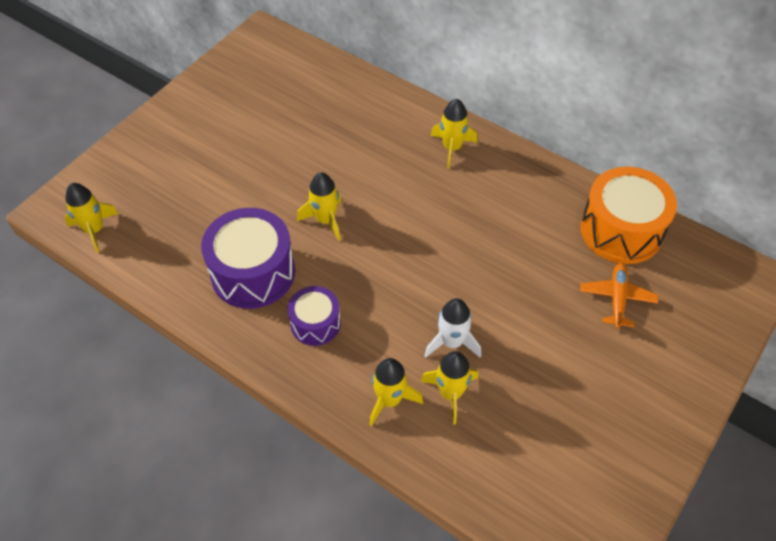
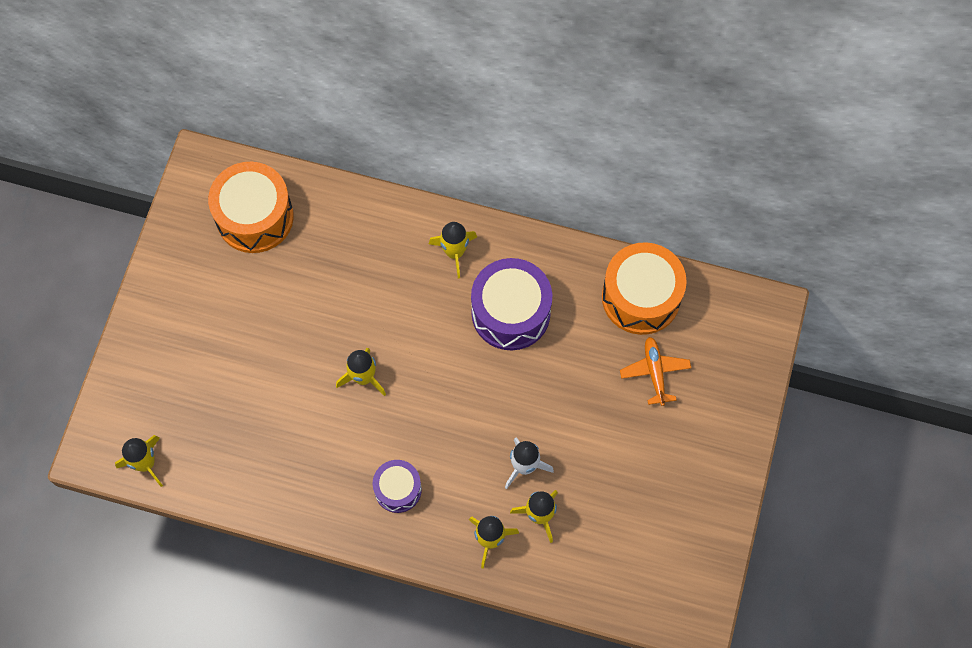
camera: 20 degrees left, 15 degrees up
(253, 273) = (319, 457): purple drum -> purple drum (510, 312)
(288, 78) = (255, 217): none -> orange drum

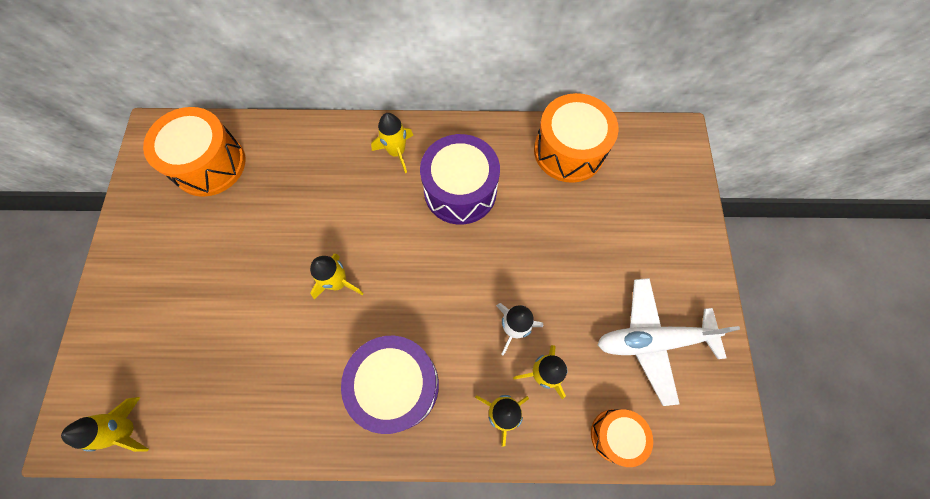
camera: 15 degrees left, 0 degrees up
(398, 489) = (396, 385): purple drum -> purple drum, size x1.75
(590, 587) = (615, 435): none -> orange drum
(654, 372) = (603, 211): orange plane -> none
(657, 513) = (652, 340): none -> white plane

